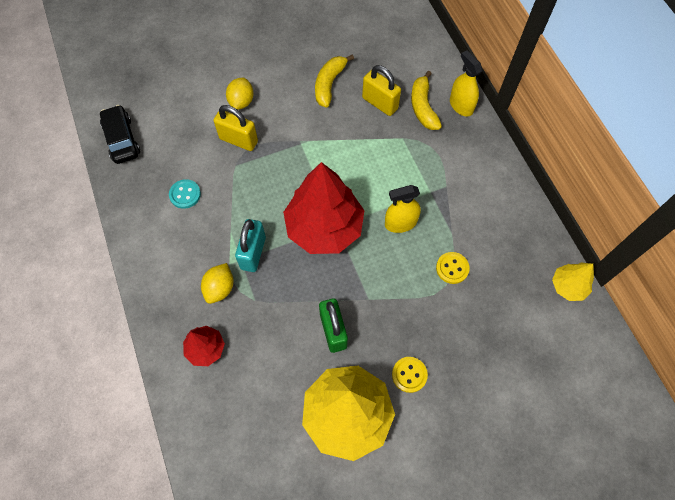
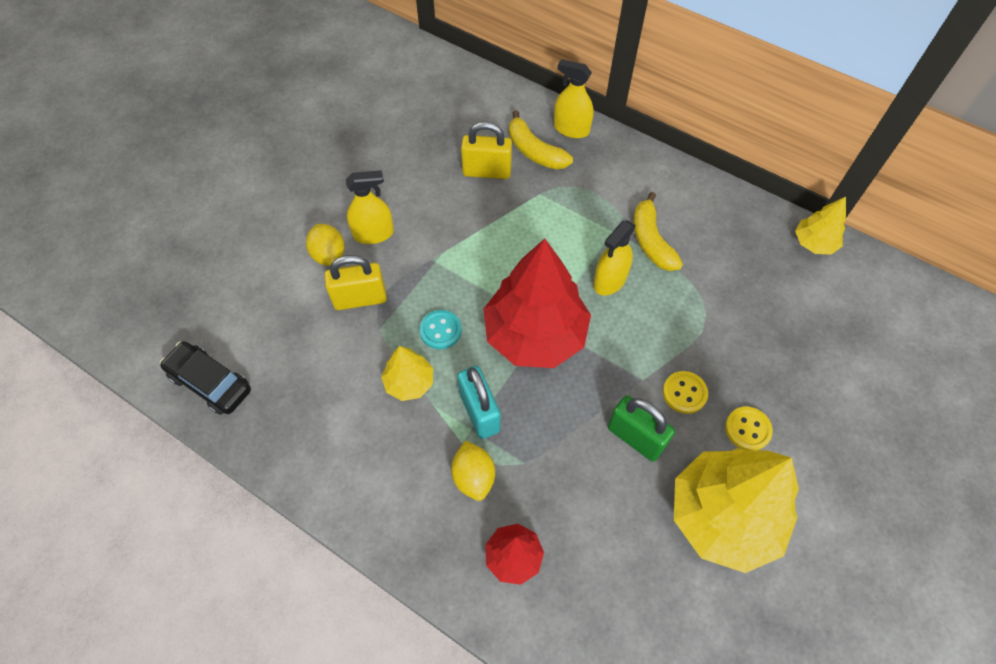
camera: 35 degrees left, 5 degrees down
(185, 194) = (344, 398): turquoise button -> turquoise button (440, 330)
(227, 209) = (409, 382): none -> yellow tree
(277, 104) = (373, 234): none -> yellow spray bottle
(329, 84) = (415, 181): yellow banana -> yellow banana (651, 241)
(452, 268) = (697, 294): yellow button -> yellow button (684, 393)

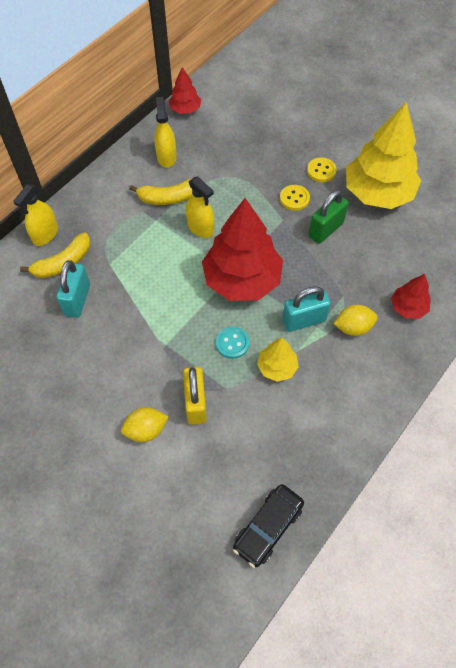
camera: 85 degrees left, 0 degrees up
(373, 234) = (129, 392): yellow spray bottle -> yellow spray bottle (166, 157)
(487, 171) = (77, 300): yellow padlock -> turquoise padlock
(814, 243) = (185, 109): yellow tree -> red tree

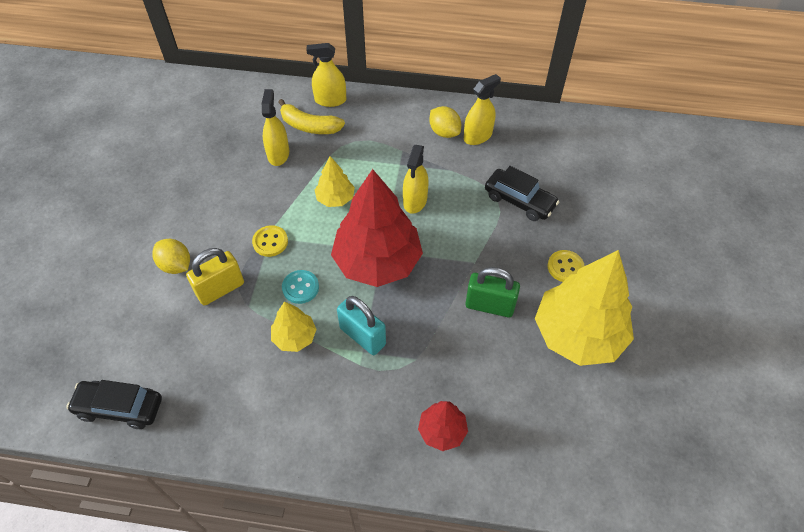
camera: 60 degrees right, 5 degrees down
(77, 300) = (278, 154): turquoise padlock -> yellow spray bottle
(159, 279) = (335, 198): none -> yellow tree
(168, 198) = (431, 161): yellow banana -> none
(185, 109) = (547, 121): red tree -> none
(247, 165) = (519, 200): none -> black car
(294, 198) = (509, 260): yellow button -> yellow button (270, 242)
(353, 327) = (382, 386): yellow lemon -> yellow lemon (444, 132)

